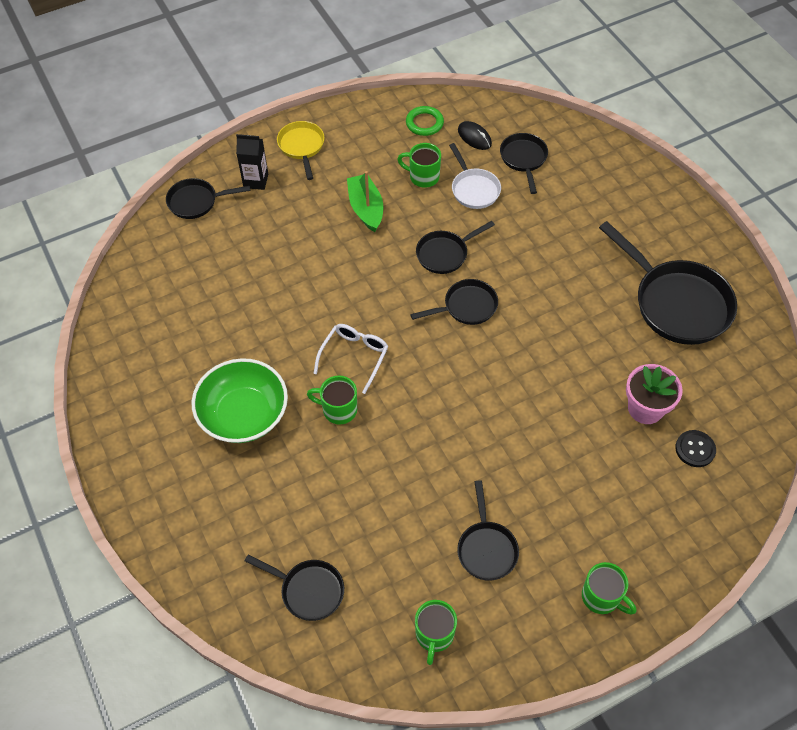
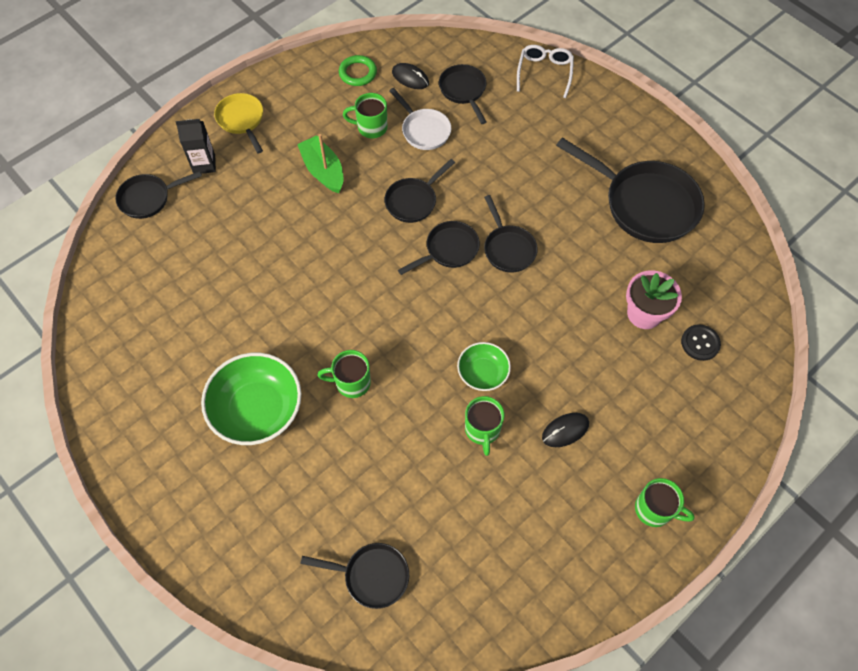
camera: 15 degrees left, 5 degrees up
(354, 356) = (353, 324): white glasses -> white glasses (544, 72)
(434, 635) = (507, 589): green mug -> green mug (482, 430)
(467, 429) = (483, 373): none -> green bowl
(486, 548) = (533, 489): black pan -> black pan (508, 248)
(533, 501) = (565, 430): none -> black mouse

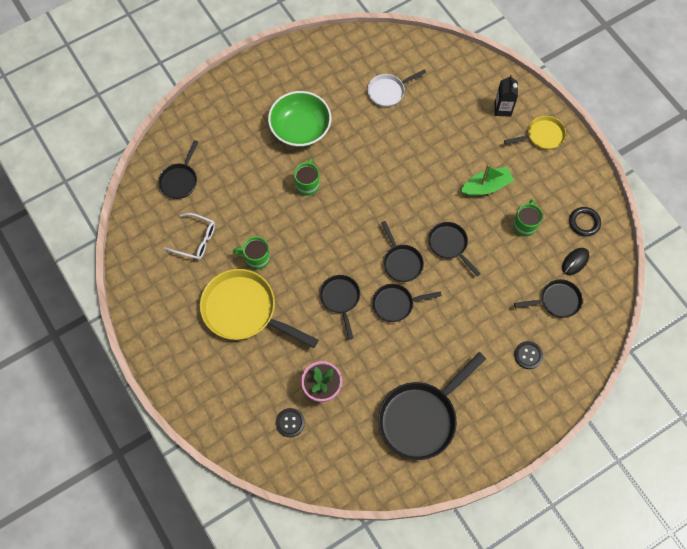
camera: 100 degrees right, 5 degrees up
(148, 198) = (476, 73): black pan -> black pan (340, 299)
(358, 73) = (584, 222): green ring -> black ring
(424, 130) = (517, 263): white pan -> white pan (388, 91)
(483, 373) = (297, 266): green bowl -> none
(537, 111) = (528, 355): none -> black button
(544, 72) = (572, 371): white glasses -> white glasses (196, 240)
(565, 430) = (244, 310): black mouse -> yellow pan
(654, 510) = (177, 354): green mug -> none

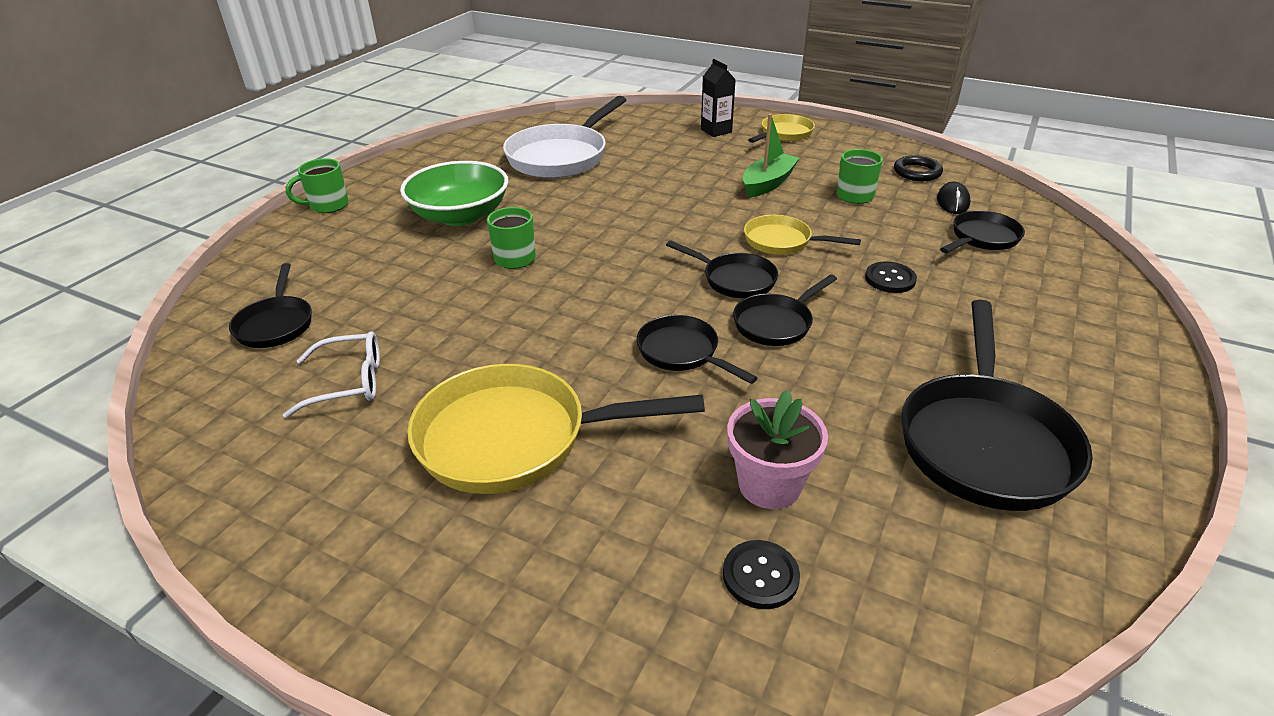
camera: 30 degrees left, 30 degrees down
(256, 258) = (488, 362): green mug -> green mug (328, 206)
(388, 91) = (561, 156): white pan -> white pan, size x1.83
(449, 245) = (782, 241): black pan -> yellow pan
(528, 355) = (1025, 299): black button -> black button (890, 279)

